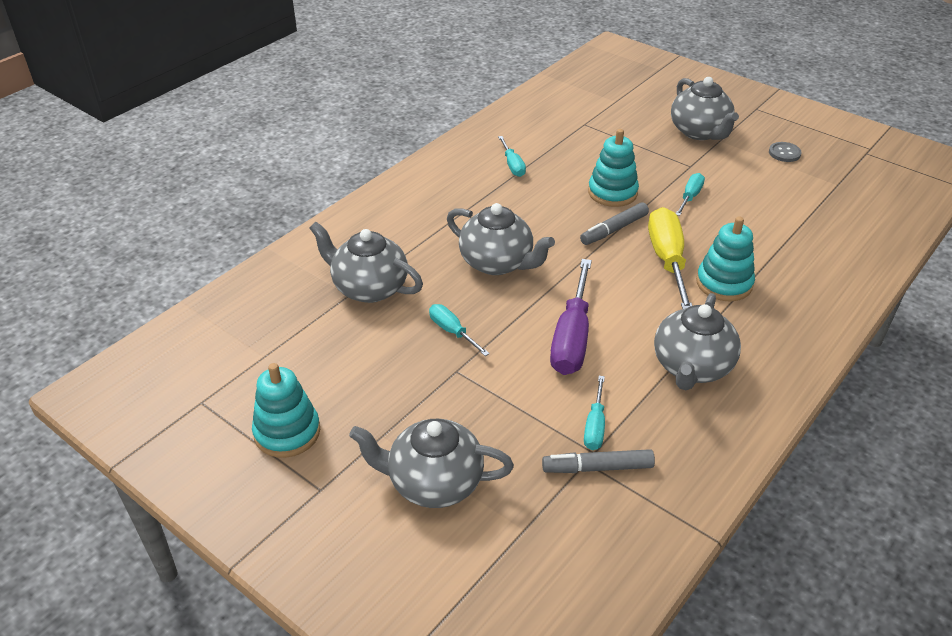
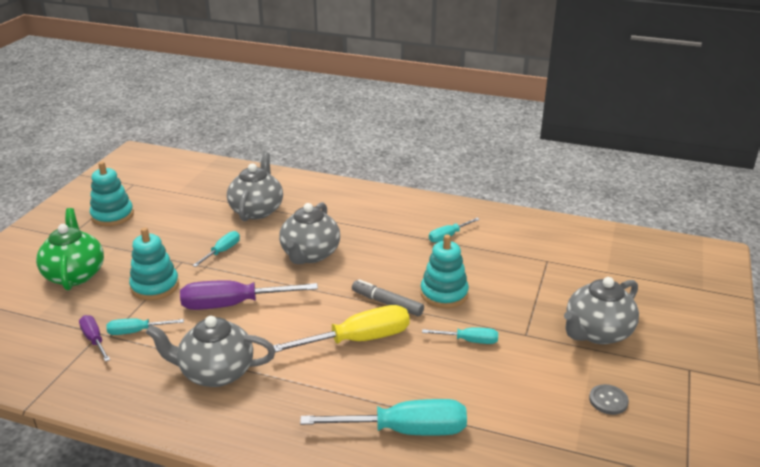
camera: 70 degrees right, 10 degrees down
(434, 483) = (75, 274): grey teapot -> green teapot
(597, 468) = (94, 339): grey marker -> purple screwdriver
(724, 283) = (340, 379): turquoise stacking toy -> turquoise stacking toy (155, 286)
(801, 260) = (406, 430): none -> turquoise screwdriver

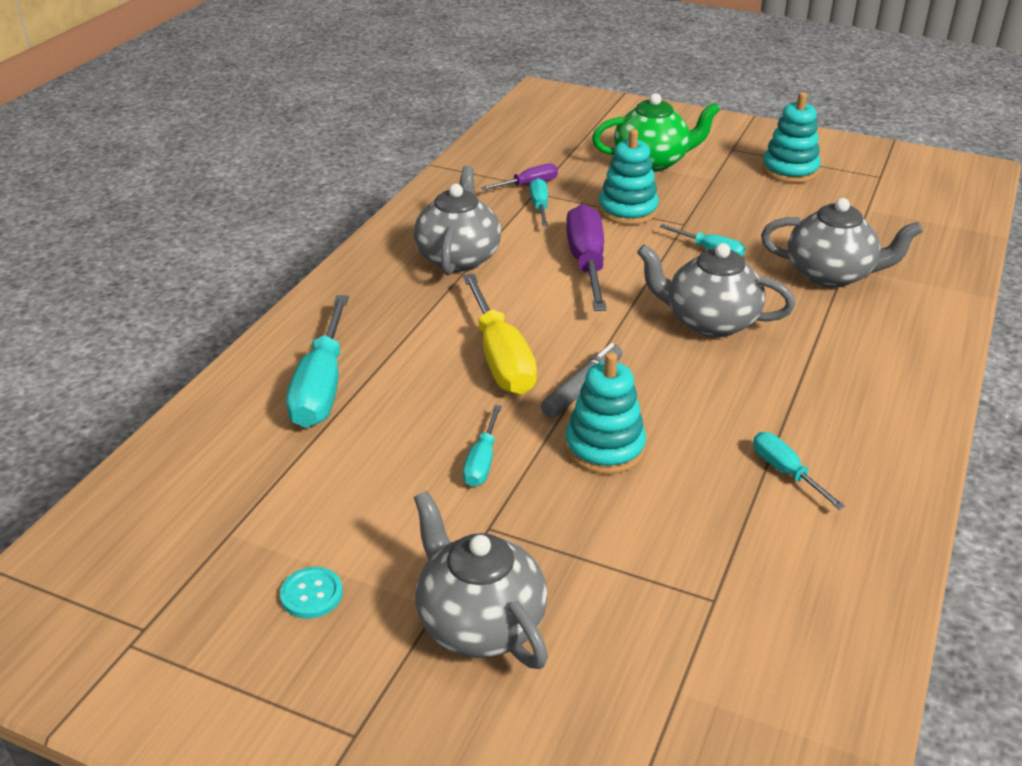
camera: 95 degrees right, 5 degrees up
(608, 400) = (311, 594): grey button -> turquoise button

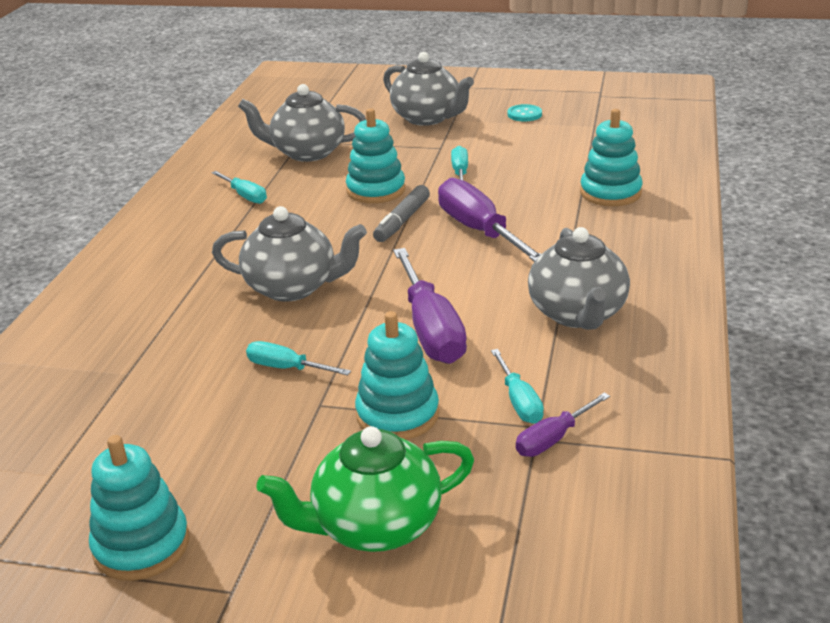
camera: 170 degrees right, 5 degrees down
(321, 387) = (610, 193): turquoise screwdriver -> turquoise stacking toy
(501, 359) = (479, 230): yellow screwdriver -> purple screwdriver
(831, 275) = (149, 358): grey teapot -> grey teapot (307, 153)

